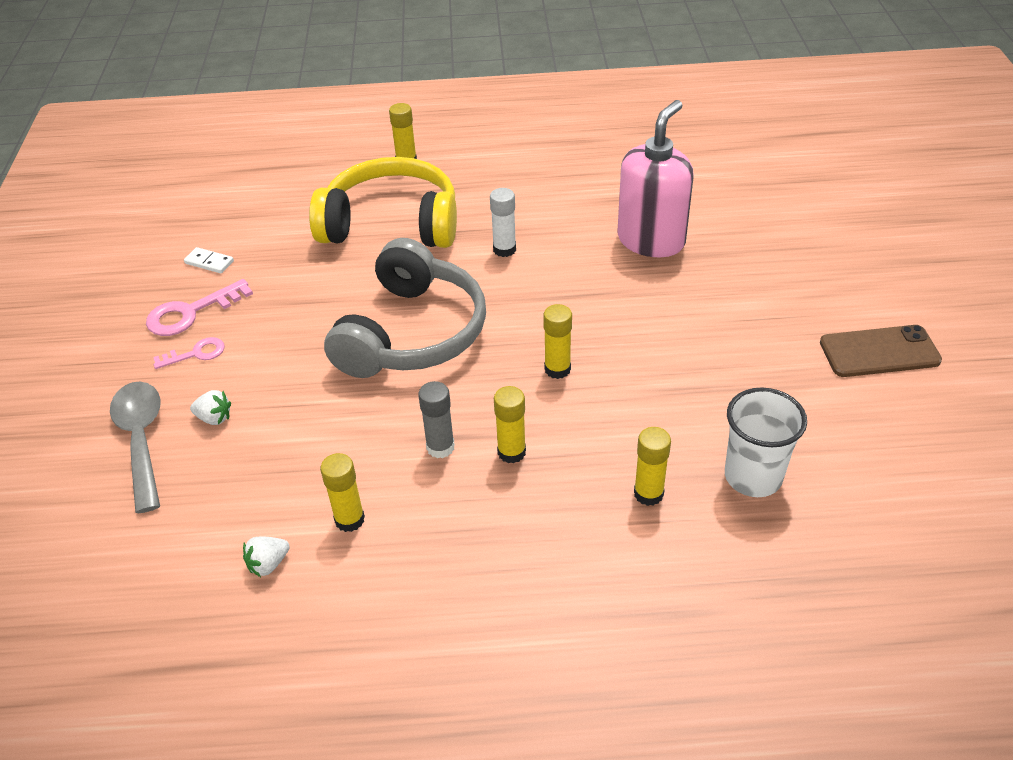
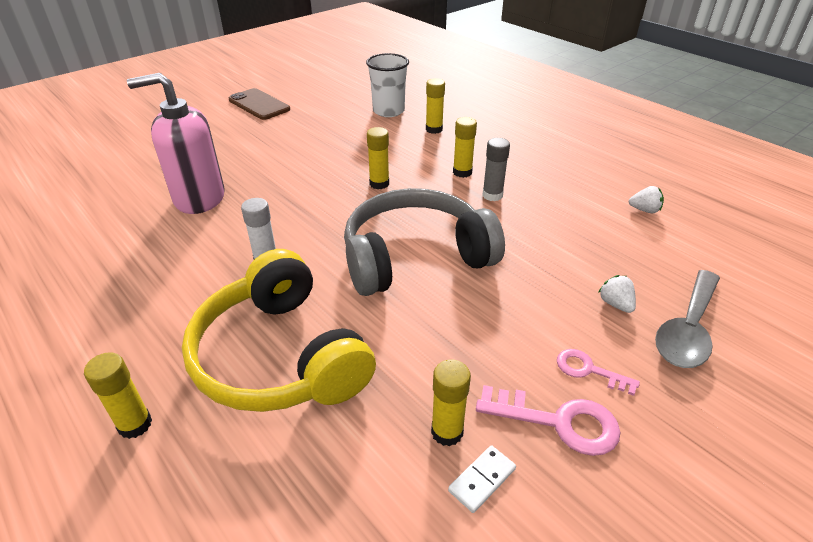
camera: 130 degrees left, 5 degrees down
(209, 262) = (482, 479): white domino -> white domino turned 60 degrees clockwise
(349, 519) = (580, 200): yellow glue stick -> yellow glue stick (447, 432)

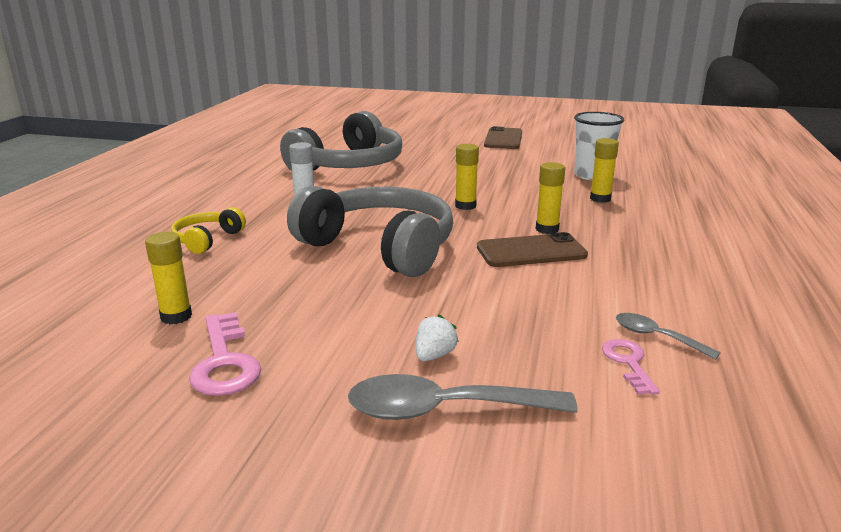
camera: 55 degrees right, 15 degrees down
(135, 424) = (114, 224): yellow glue stick -> none
(199, 198) = (349, 165): pink soap dispenser -> grey headphones
(280, 356) = (207, 240): yellow headphones -> yellow headphones, size x0.46
(482, 479) = (134, 343): white domino -> none
(492, 195) = (531, 251): grey glue stick -> brown phone
(589, 370) = (309, 362): pink key -> pink key (628, 363)
(644, 210) = (656, 337): white strawberry -> grey spoon

